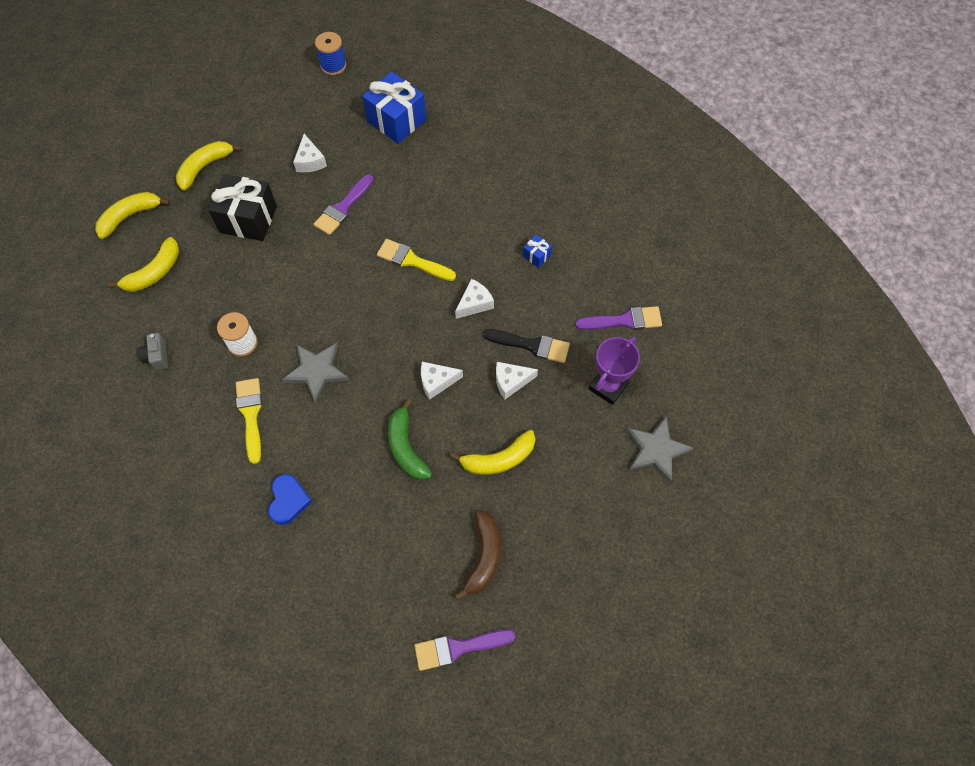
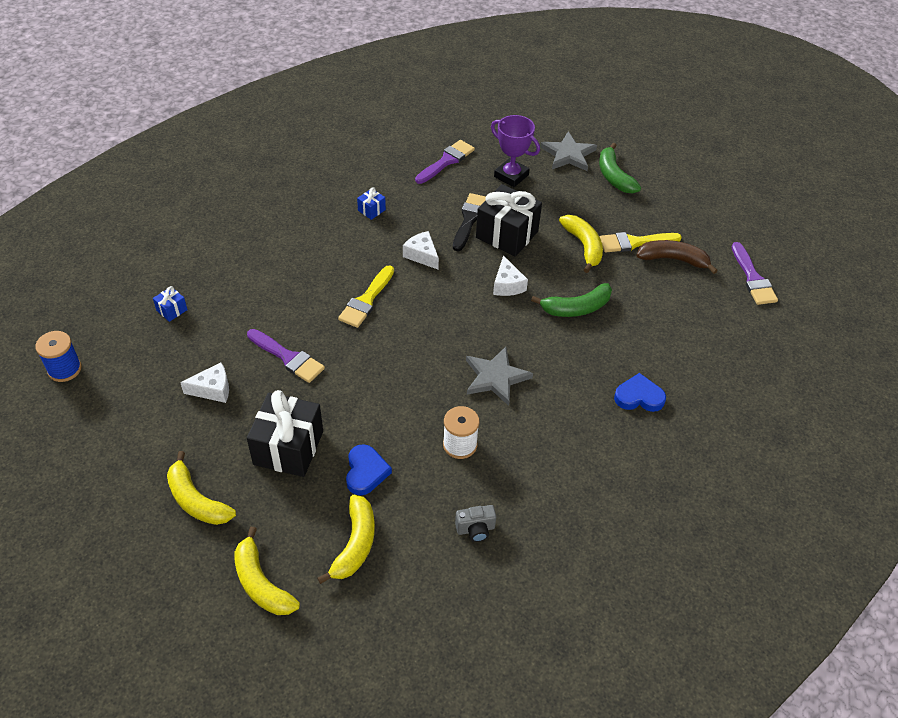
camera: 90 degrees left, 15 degrees down
(154, 272) = (355, 544): yellow banana -> yellow banana turned 60 degrees clockwise
(220, 274) = (365, 472): none -> blue heart
(251, 415) = (547, 432): yellow brush -> yellow brush (634, 242)
(396, 120) = (172, 310): blue gift -> blue gift, size x0.44
(511, 381) = (507, 234): white cheese -> black gift
(623, 501) = (614, 176): none -> green banana
(624, 320) = (446, 161): purple brush -> purple brush turned 45 degrees clockwise

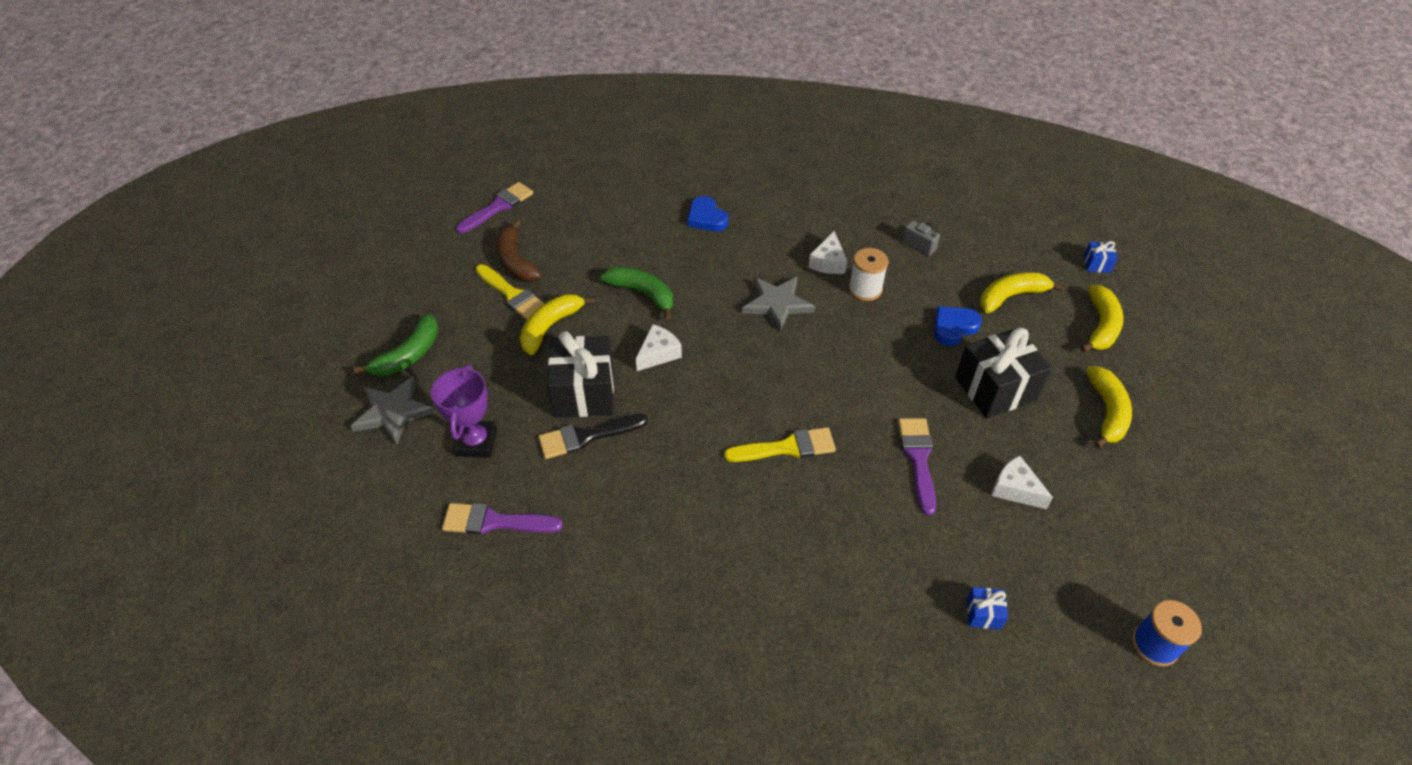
camera: 125 degrees left, 0 degrees up
(371, 210) = (650, 538): blue gift -> blue gift (1096, 264)
(422, 255) = (680, 443): white cheese -> white cheese (828, 262)

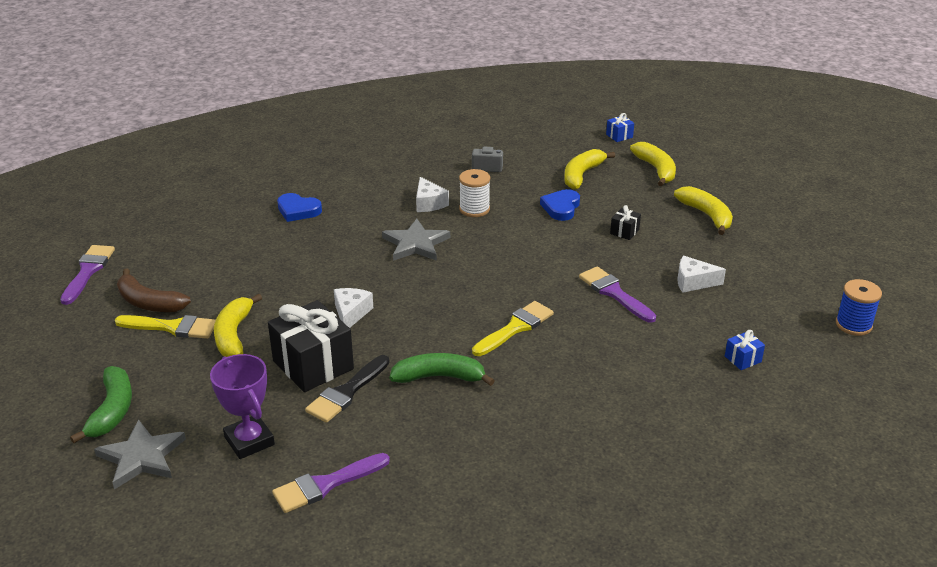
camera: 35 degrees left, 15 degrees down
(642, 294) = (295, 280): green banana -> green banana (439, 377)
(995, 389) = (624, 231): black gift -> black gift, size x0.44

